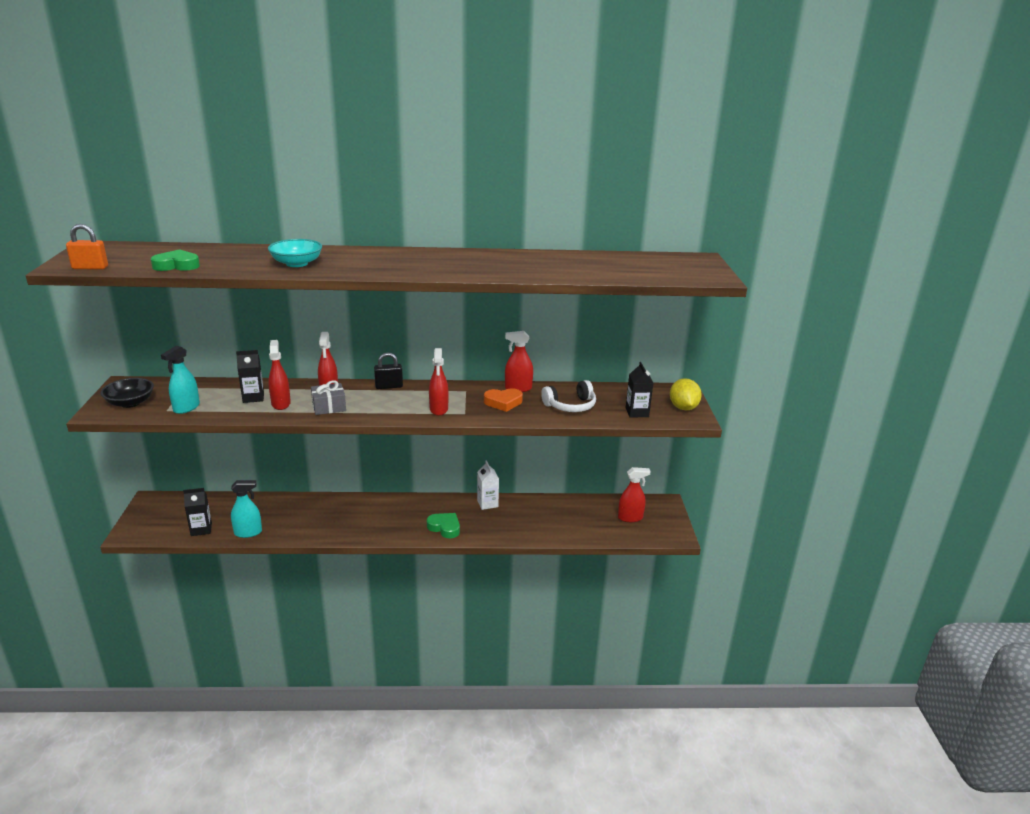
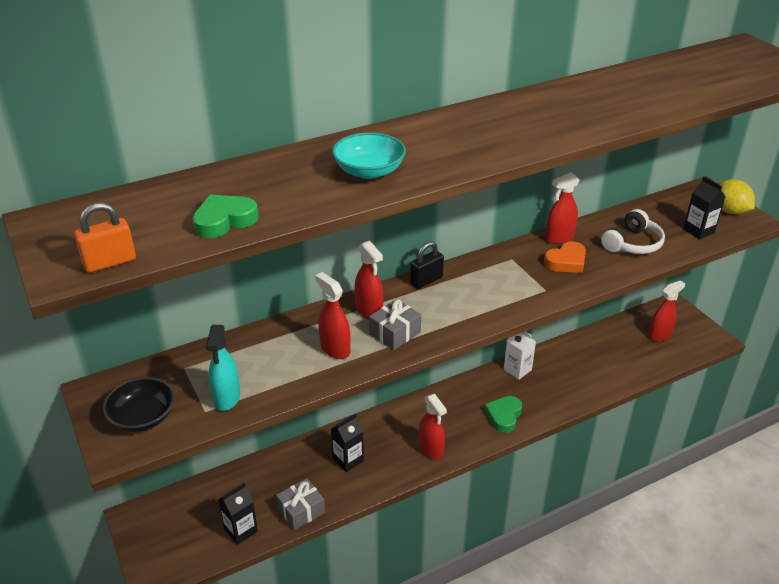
camera: 25 degrees left, 10 degrees up
(248, 532) = (301, 511): turquoise spray bottle -> grey gift
(253, 397) = (291, 351): black carton -> black carton (348, 460)
(438, 409) = (514, 294): red spray bottle -> red spray bottle (431, 449)
(445, 527) = (504, 416): green heart -> green heart turned 75 degrees counterclockwise

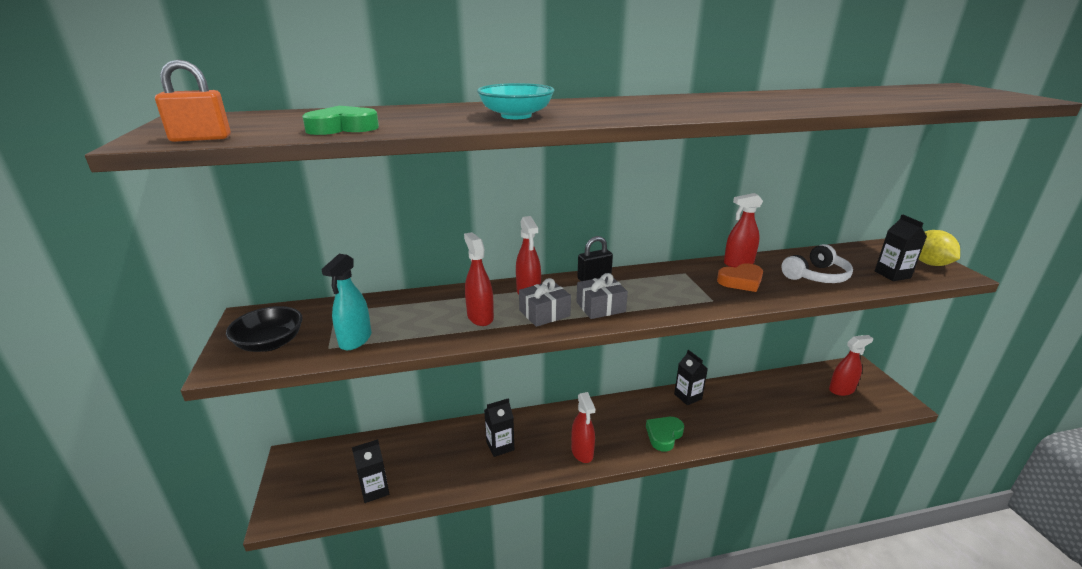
camera: 15 degrees right, 10 degrees down
(301, 511) = (437, 484): grey gift -> grey gift (600, 307)
(517, 370) = (688, 396): white carton -> black carton

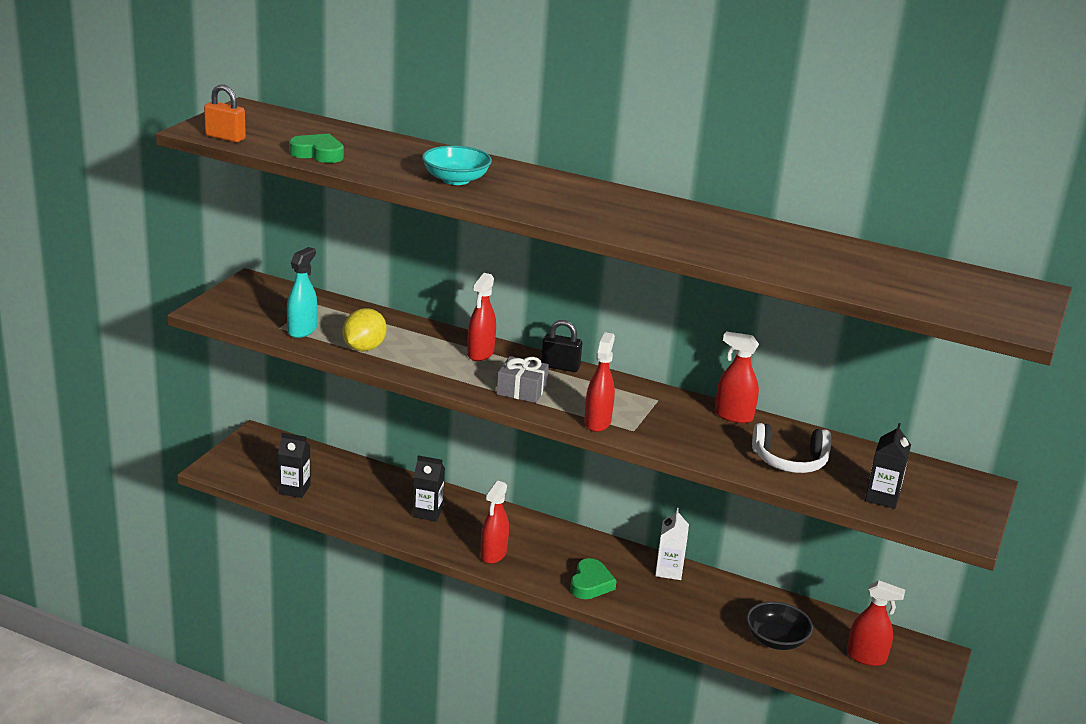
camera: 35 degrees right, 0 degrees up
(270, 343) = (246, 307): black bowl -> black bowl (776, 639)
(355, 340) = (302, 330): turquoise spray bottle -> turquoise spray bottle turned 150 degrees clockwise
(480, 317) = (412, 354): red spray bottle -> red spray bottle (597, 422)
(544, 313) = (467, 374): grey gift -> none
(664, 435) = (590, 584): green heart -> green heart turned 120 degrees clockwise
(688, 396) = (669, 570): black carton -> white carton
(741, 281) = (697, 430): orange heart -> none
(929, 263) = (961, 511): yellow lemon -> yellow lemon (364, 348)

